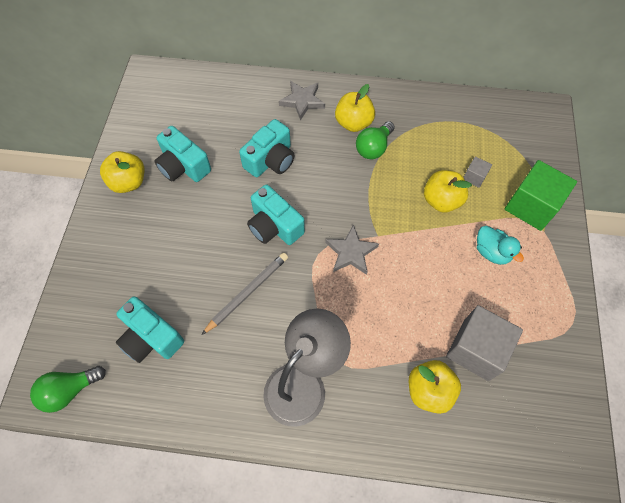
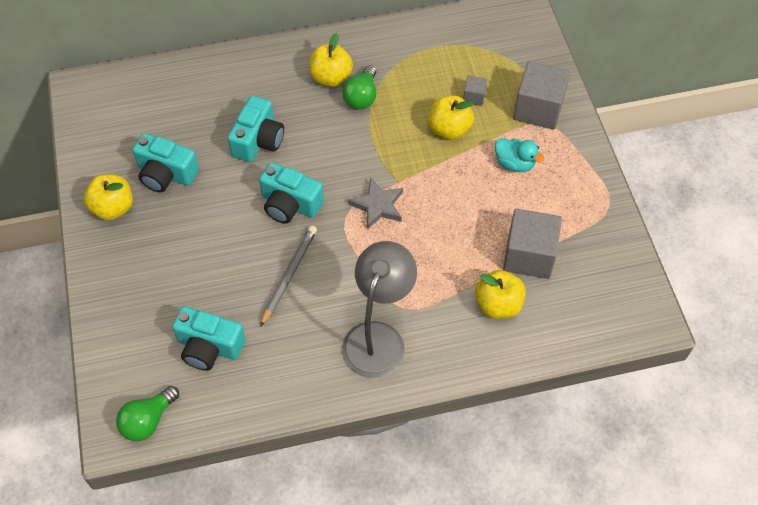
camera: 20 degrees left, 5 degrees down
(302, 101) = (267, 70): grey star -> none
(531, 206) = (538, 109): green cube -> grey cube

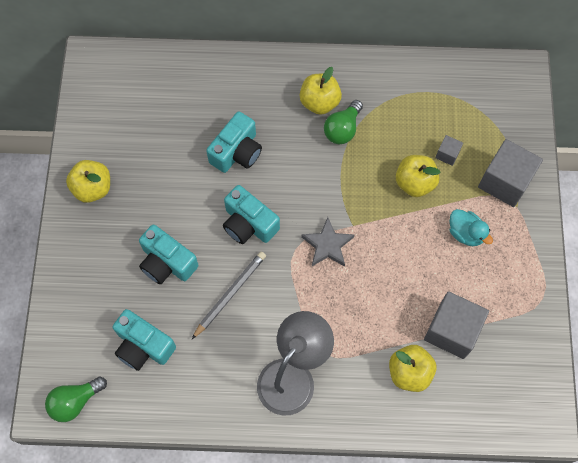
camera: 15 degrees right, 10 degrees up
(166, 174) = (147, 166): turquoise camera -> turquoise camera (167, 262)

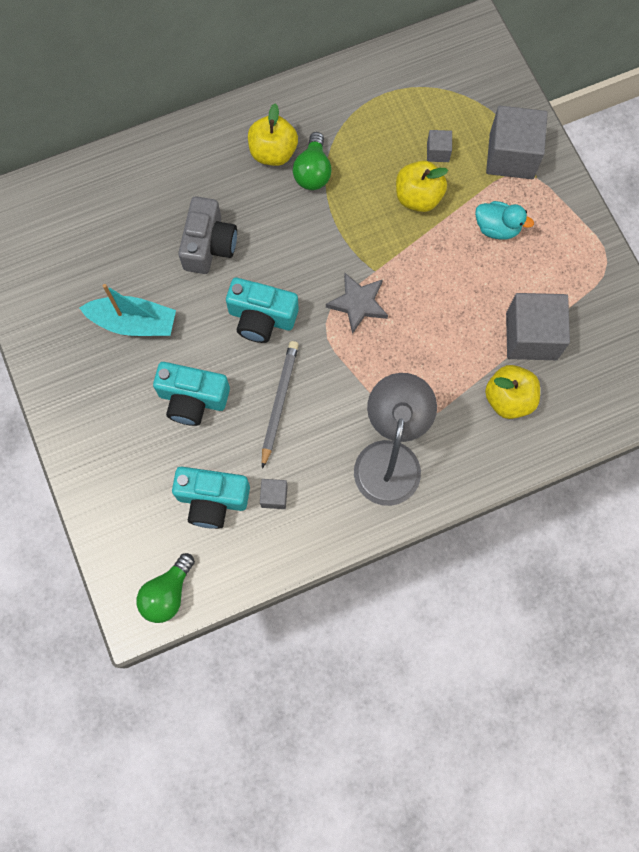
camera: 25 degrees left, 5 degrees up
(93, 188) = (66, 354): yellow apple -> none
(153, 186) = (133, 322): none -> turquoise boat
(190, 364) = (274, 496): none -> grey cube
(237, 152) = (209, 245): turquoise camera -> grey camera

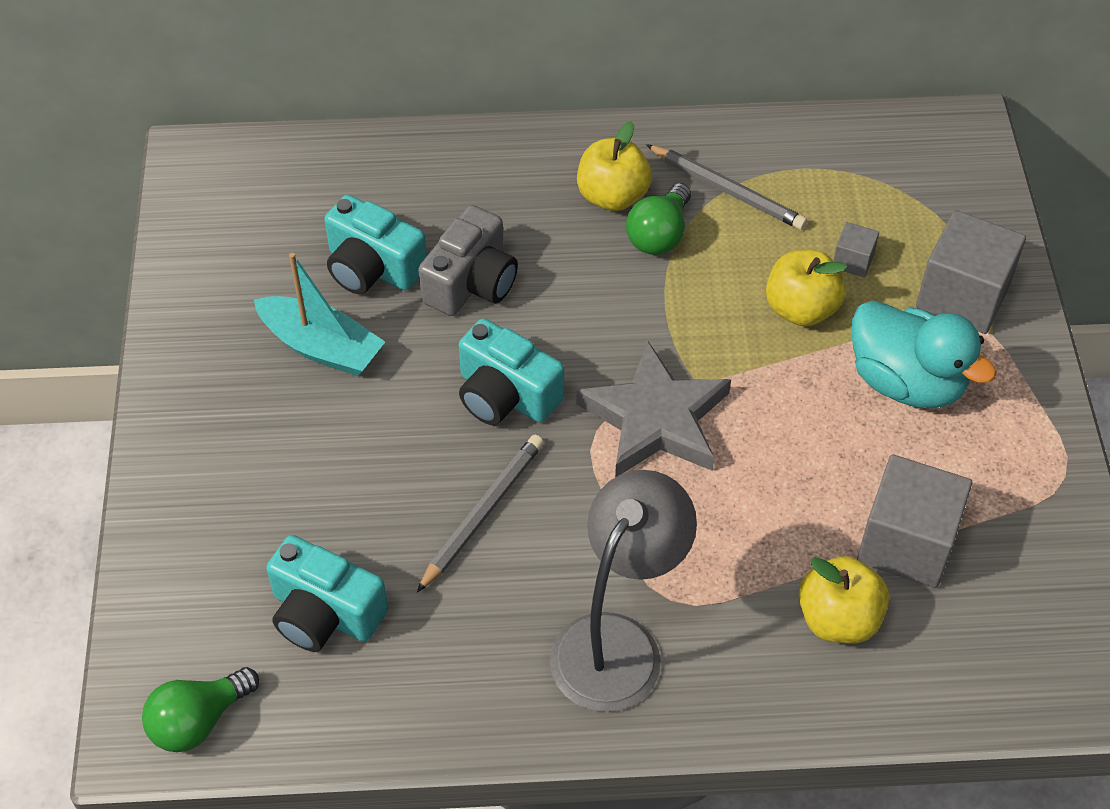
camera: 20 degrees right, 20 degrees down
(192, 399) = (358, 469): turquoise camera -> turquoise camera (373, 267)
(274, 496) = (418, 638): grey cube -> none
(343, 125) = (727, 190): none -> grey pencil
(358, 303) = (655, 419): grey star -> grey star, size x1.58
(497, 228) = (906, 382): turquoise duck -> turquoise duck, size x1.68

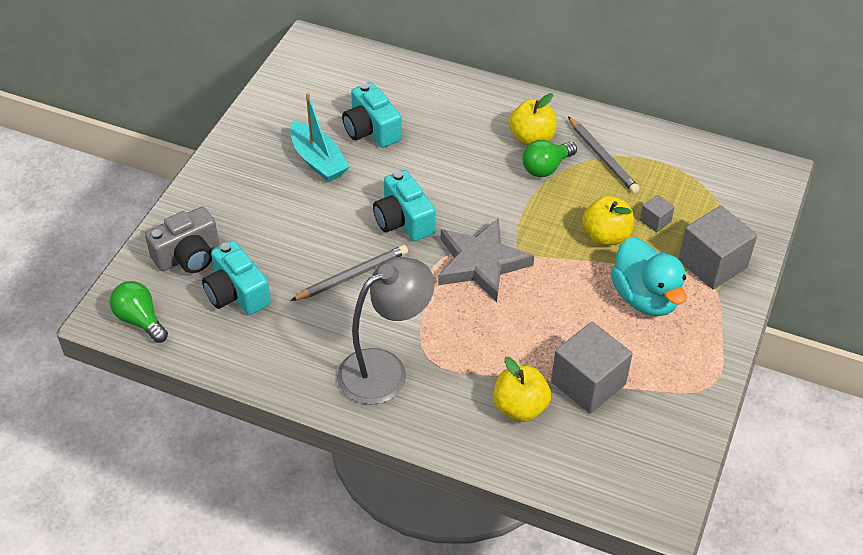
camera: 25 degrees right, 5 degrees down
(198, 721) = (140, 320): green light bulb -> green light bulb turned 60 degrees clockwise
(471, 282) = (421, 156): grey camera -> grey camera (188, 256)

